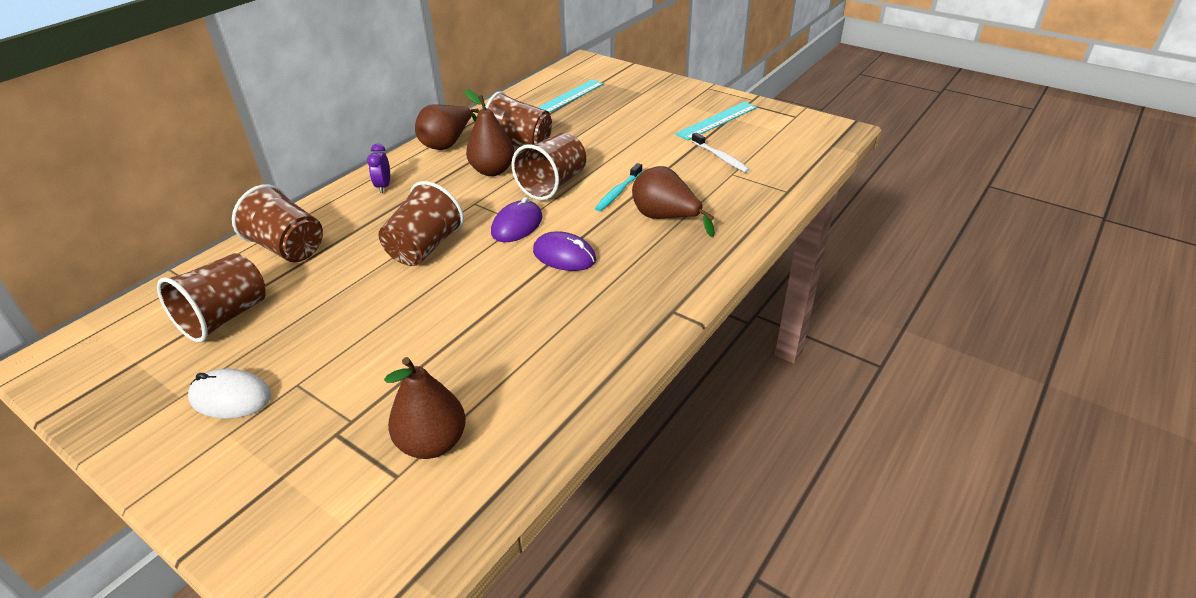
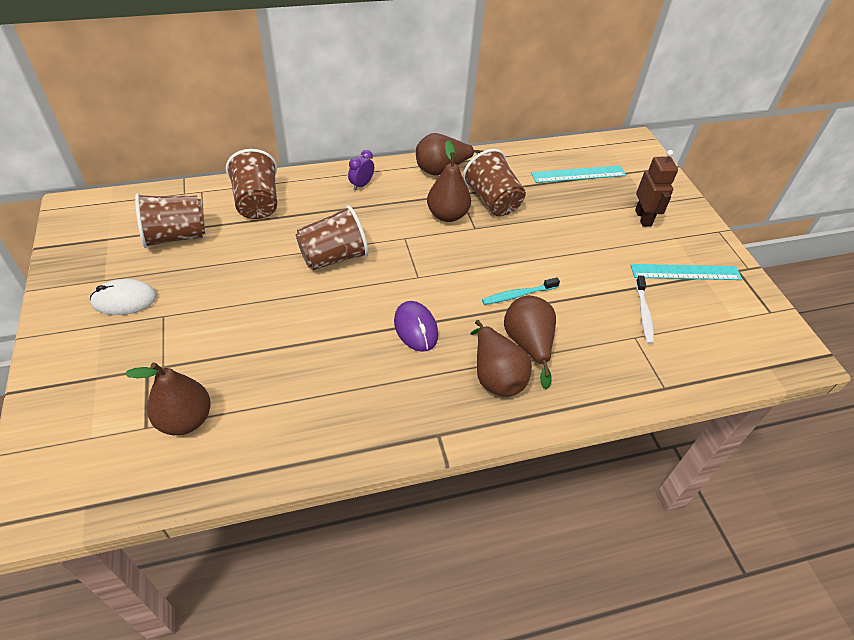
camera: 35 degrees right, 10 degrees up
(231, 398) = (124, 300): white mouse -> white mouse turned 60 degrees counterclockwise
(517, 225) = (412, 278): purple mouse -> none
(552, 185) = (476, 256): brown cup -> none
(648, 103) = (643, 218): none -> brown robot
(666, 249) = (495, 375): none -> brown pear

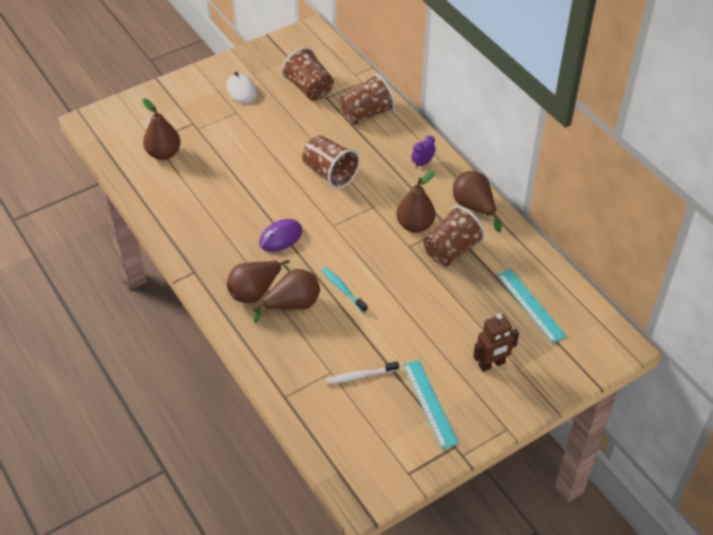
camera: 75 degrees right, 0 degrees up
(361, 185) = (422, 163): purple clock -> purple clock turned 60 degrees counterclockwise

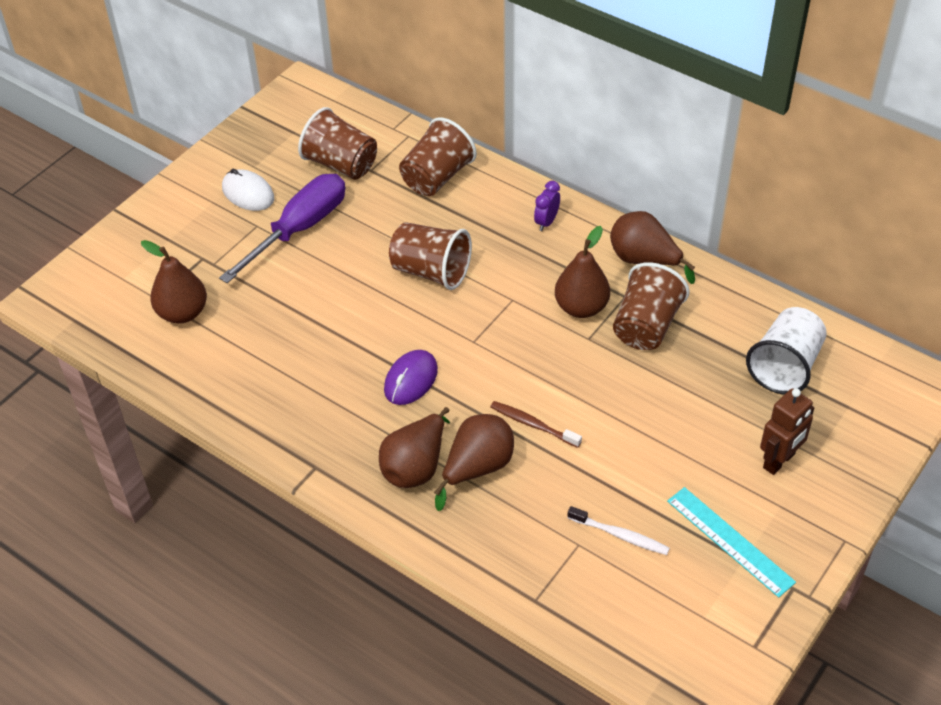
camera: 20 degrees left, 0 degrees up
(261, 122) = (299, 229): none -> purple screwdriver
(342, 289) = (533, 424): turquoise toothbrush -> brown toothbrush
(360, 376) = (620, 535): white toothbrush -> white toothbrush turned 120 degrees counterclockwise
(530, 305) = (784, 367): turquoise ruler -> white cup

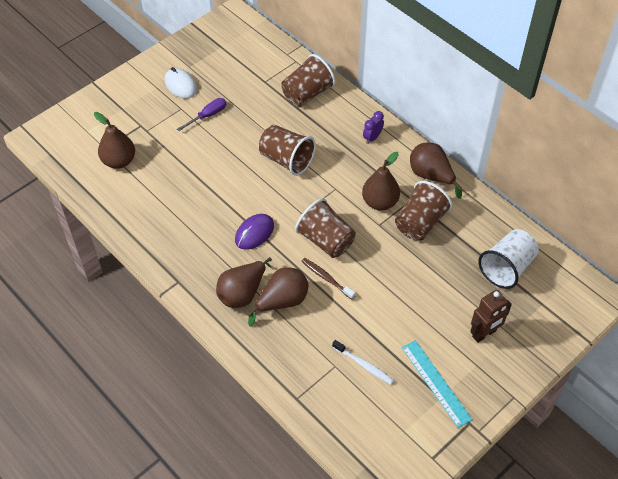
camera: 10 degrees right, 5 degrees up
(299, 229) = (208, 115): purple screwdriver -> purple screwdriver, size x0.51
(341, 164) = (246, 74): brown cup -> brown cup (326, 240)

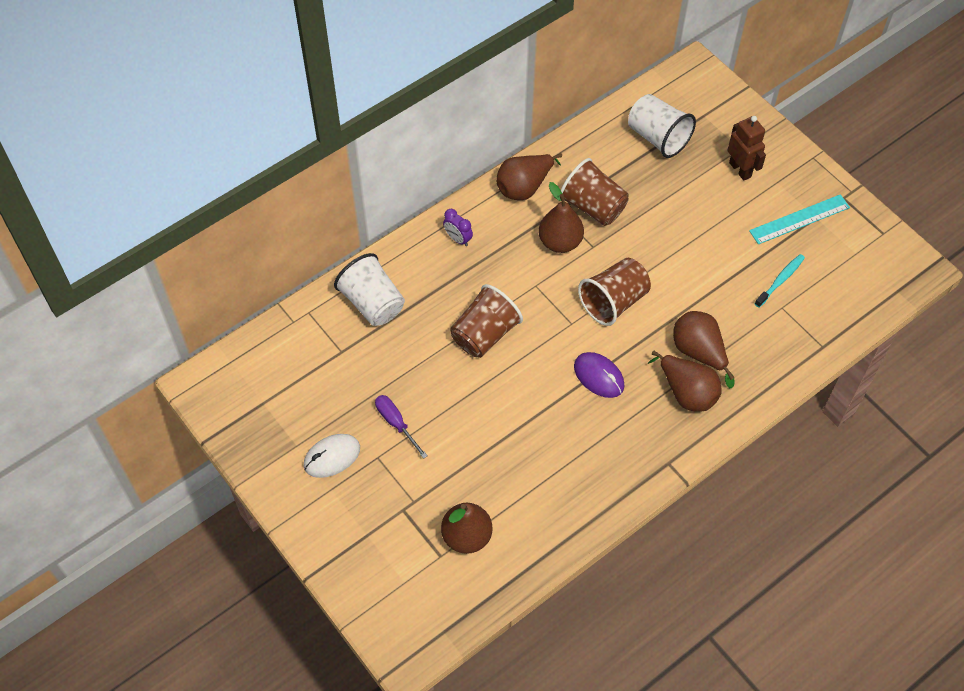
camera: 85 degrees left, 5 degrees up
(307, 94) = (372, 303): brown cup -> white cup
(326, 278) = (667, 306): brown toothbrush -> none
(364, 365) = (780, 280): white toothbrush -> turquoise toothbrush

